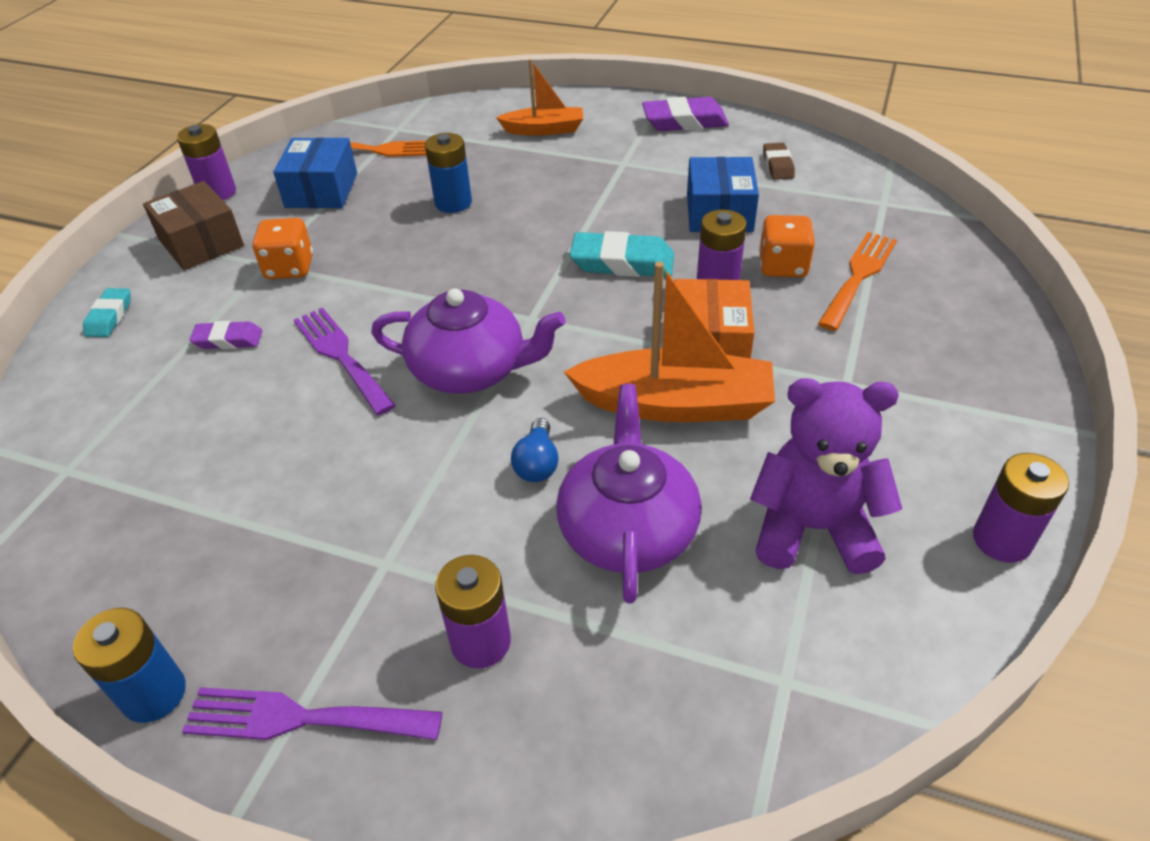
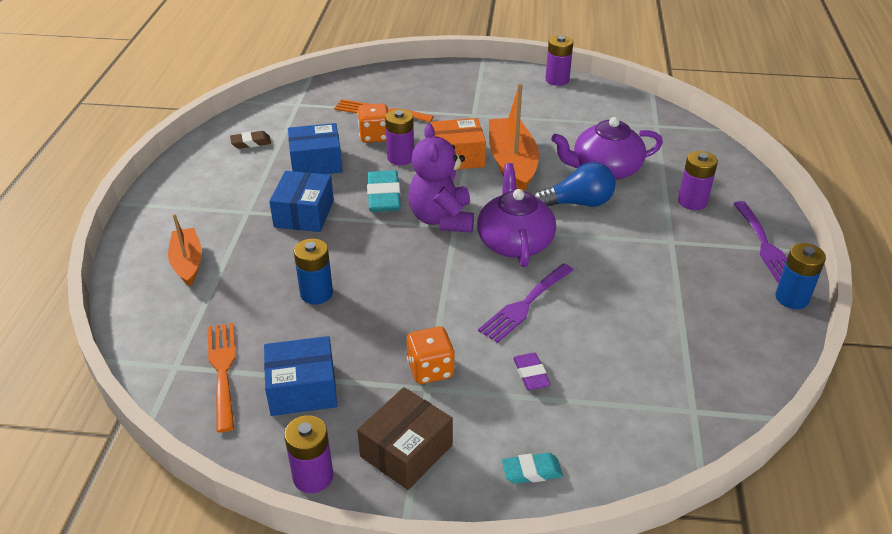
camera: 105 degrees left, 5 degrees down
(537, 463) = (578, 203): blue light bulb -> blue light bulb, size x1.67
(604, 200) = (304, 214): none -> blue box
(684, 121) = (179, 188): purple eraser -> none
(812, 528) = (575, 121): purple teddy bear -> purple teddy bear (442, 219)

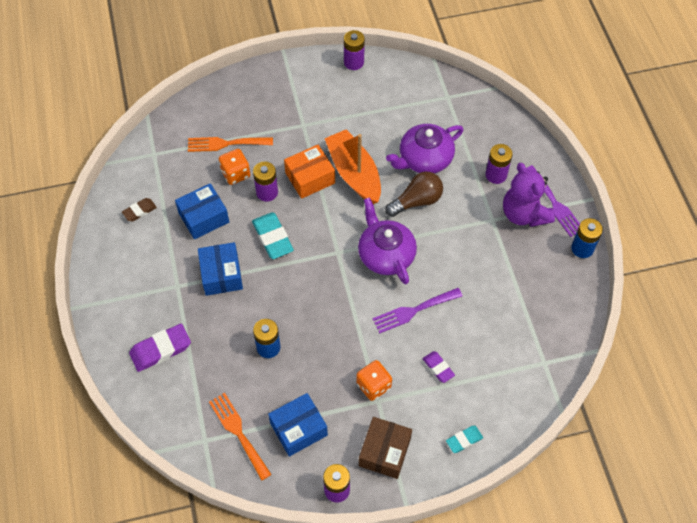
camera: 20 degrees left, 20 degrees up
(187, 263) = (161, 350): orange boat -> purple eraser
(442, 219) = (325, 248): purple teddy bear -> purple teddy bear (524, 214)
(524, 305) = (413, 311): purple fork -> purple fork turned 45 degrees clockwise
(578, 203) = (416, 201): blue light bulb -> brown light bulb

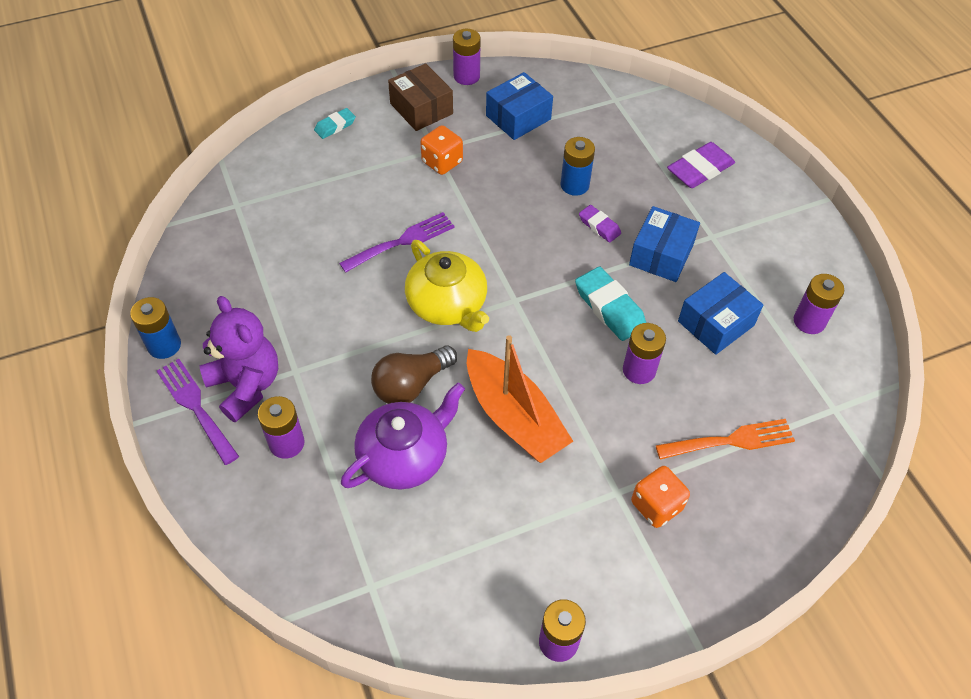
camera: 170 degrees right, 5 degrees down
(139, 211) = (809, 321): brown eraser -> purple battery
(221, 275) = (661, 255): blue box -> blue box turned 45 degrees clockwise
(235, 174) = (696, 393): orange dice -> orange dice (656, 506)
(238, 432) = (582, 108): orange fork -> none
(310, 178) = (581, 400): orange box -> none
(384, 452) = (421, 108): brown box -> brown box turned 45 degrees counterclockwise
(385, 254) = (448, 304): purple teapot -> yellow teapot
(438, 368) = (367, 186): purple eraser -> purple eraser (599, 226)

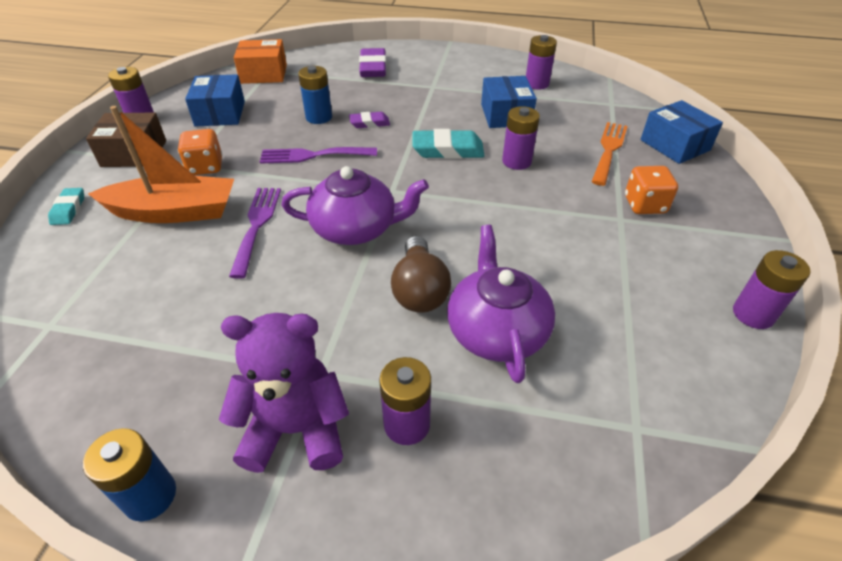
camera: 55 degrees left, 10 degrees down
(195, 407) = (277, 501): purple fork -> purple fork (313, 155)
(448, 304) = (356, 228): yellow teapot -> purple teapot
(514, 417) = (508, 241): orange boat -> orange boat (174, 212)
(606, 100) = (264, 74): none -> orange box
(661, 255) = (425, 110): blue box -> blue box (675, 145)

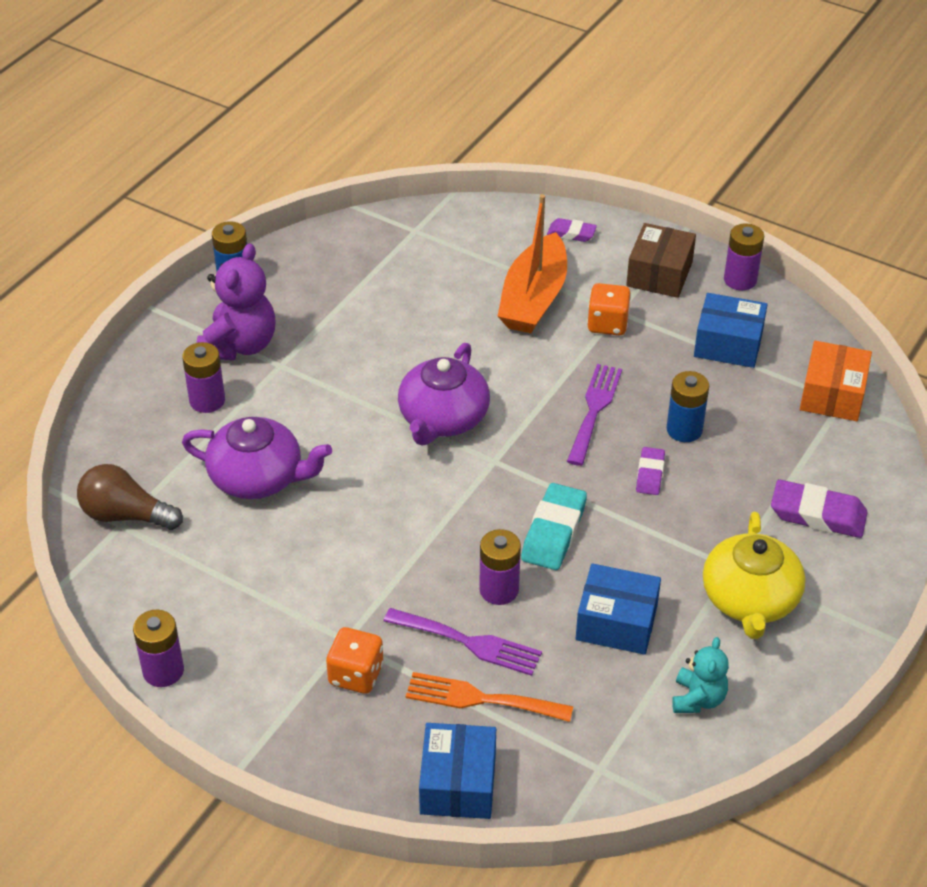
camera: 110 degrees right, 0 degrees up
(69, 209) = (571, 233): turquoise eraser -> purple eraser
(256, 225) = (483, 351): purple fork -> purple fork (469, 642)
(419, 290) = (333, 442): brown light bulb -> brown light bulb (125, 515)
(454, 78) = (750, 600): none -> yellow teapot
(536, 84) = (698, 699): purple battery -> turquoise teddy bear
(609, 150) = (480, 699): orange fork -> orange fork turned 150 degrees clockwise
(675, 145) = (458, 783): blue box -> blue box turned 75 degrees counterclockwise

